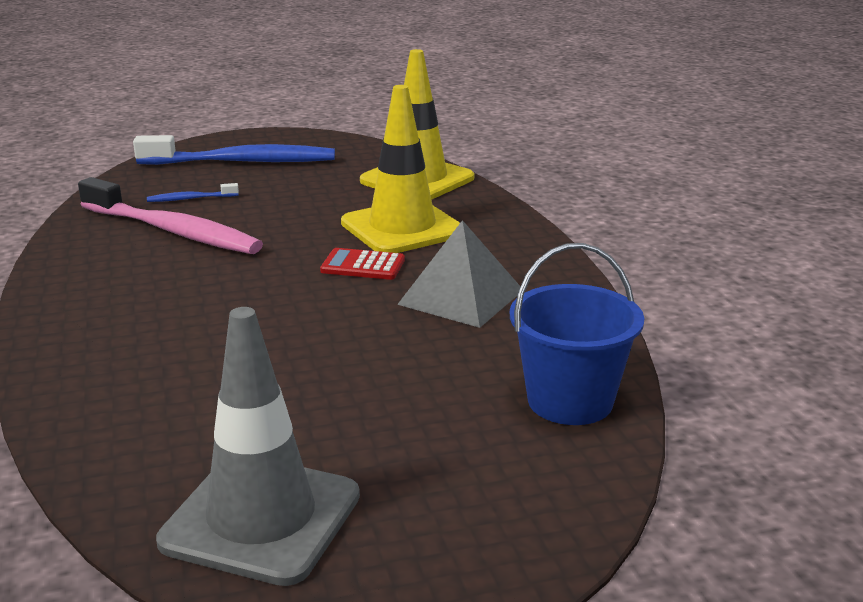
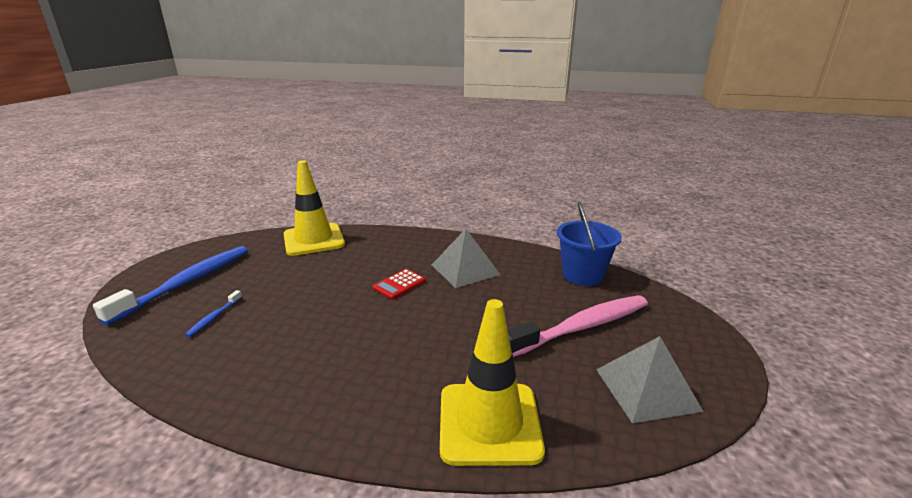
camera: 60 degrees left, 0 degrees up
(173, 231) = (258, 337): pink toothbrush -> pink toothbrush (582, 327)
(261, 518) = (647, 389): grey traffic cone -> grey pyramid
(402, 228) = (368, 261): yellow traffic cone -> yellow traffic cone (489, 423)

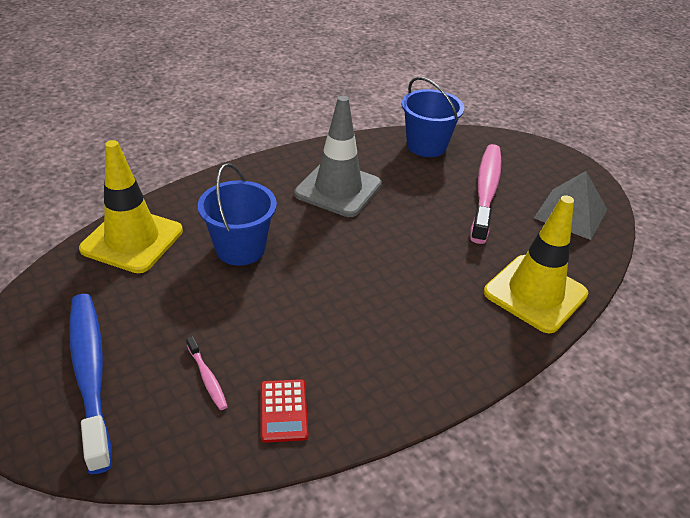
camera: 50 degrees left, 15 degrees up
(214, 317) = (207, 378): blue toothbrush -> pink toothbrush
(350, 269) = (240, 248): none -> blue bucket
(399, 284) = (311, 236): red calculator -> red calculator (283, 411)
(465, 269) = (338, 189): grey pyramid -> grey traffic cone

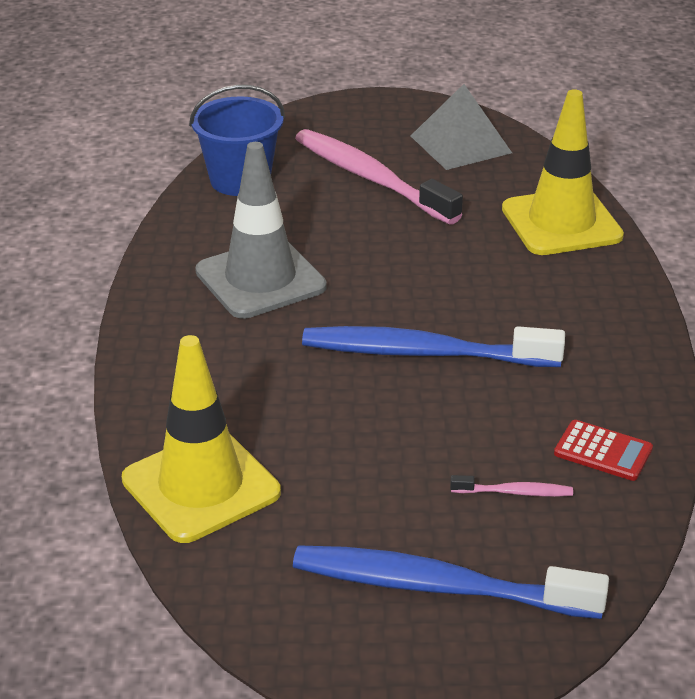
camera: 55 degrees left, 5 degrees down
(240, 248) = (307, 397): blue bucket -> none
(323, 281) = (424, 353): none -> blue toothbrush

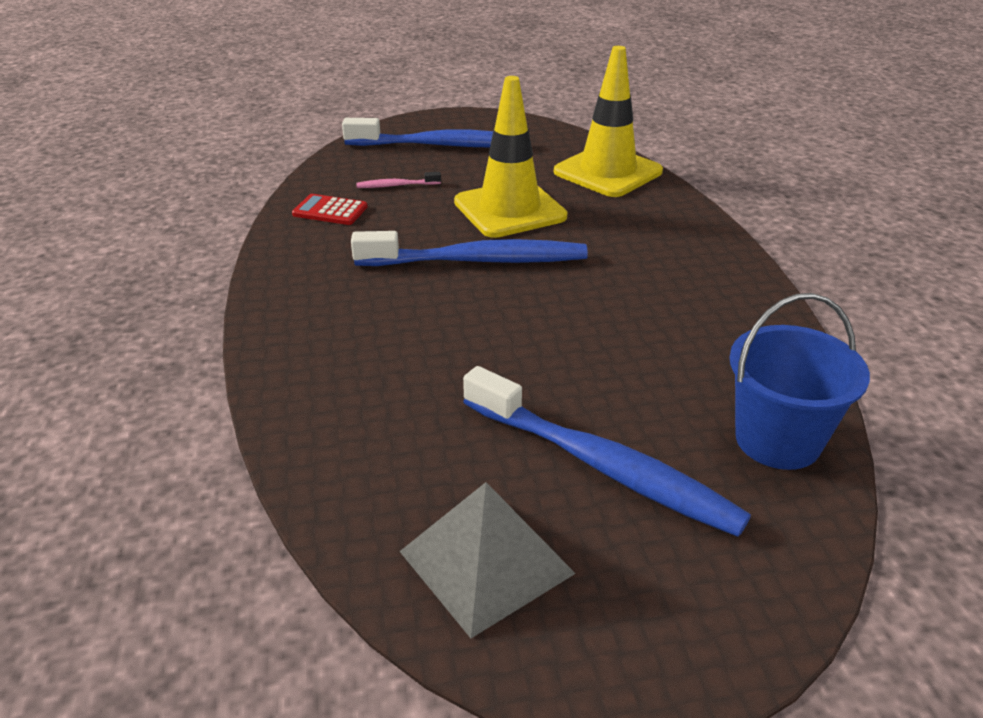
camera: 170 degrees right, 0 degrees up
(260, 279) = (660, 310): grey traffic cone -> none
(371, 178) = (602, 465): pink toothbrush -> blue toothbrush
(561, 223) = (335, 418): yellow traffic cone -> yellow traffic cone (509, 209)

